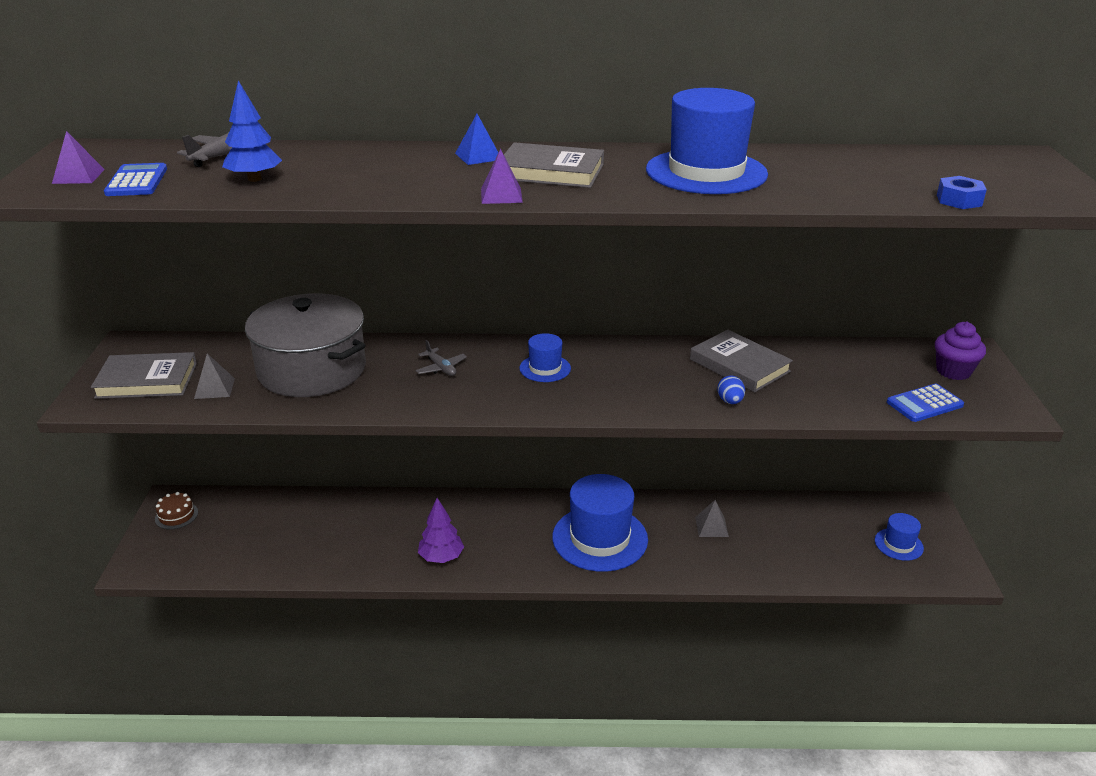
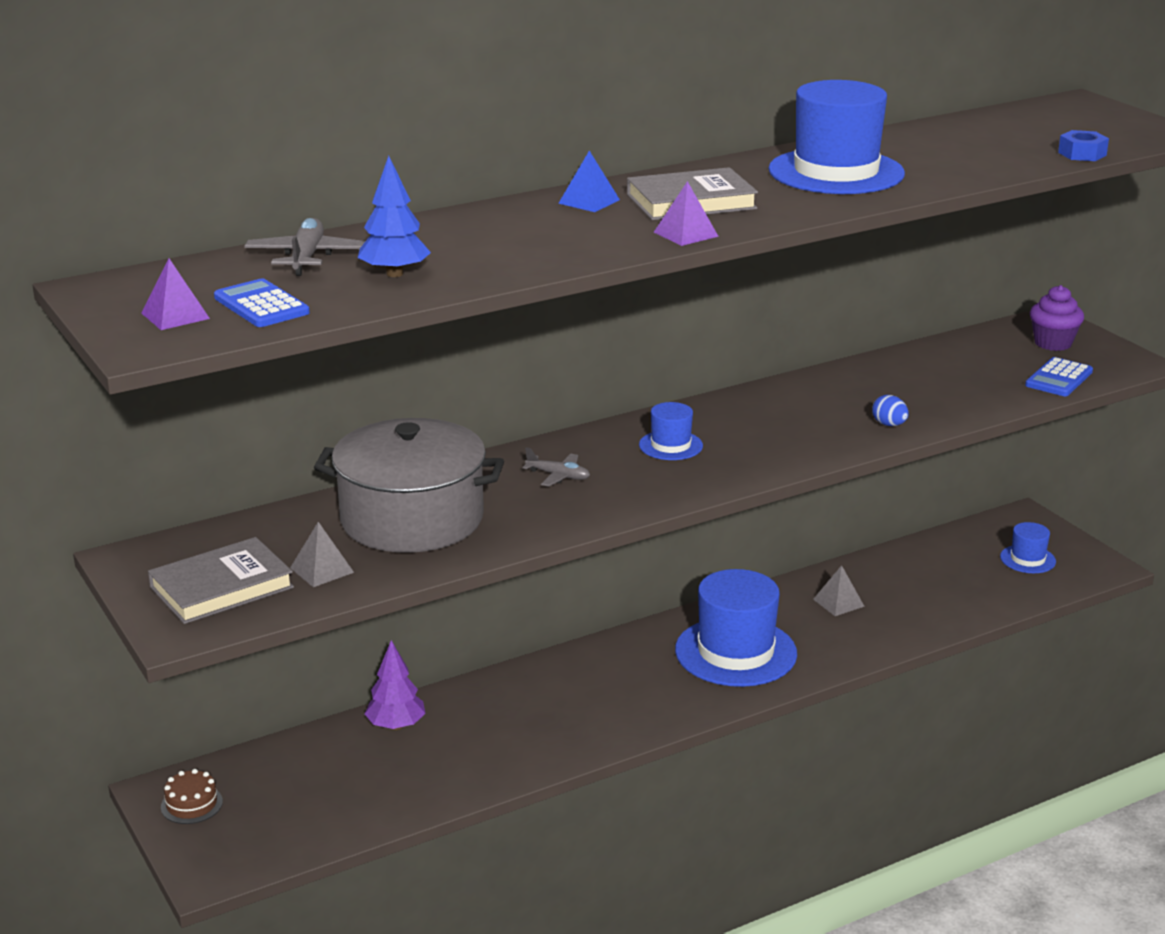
camera: 30 degrees left, 5 degrees down
(441, 557) = (582, 730): purple tree -> purple tree (396, 726)
(739, 365) = (859, 390): grey book -> none

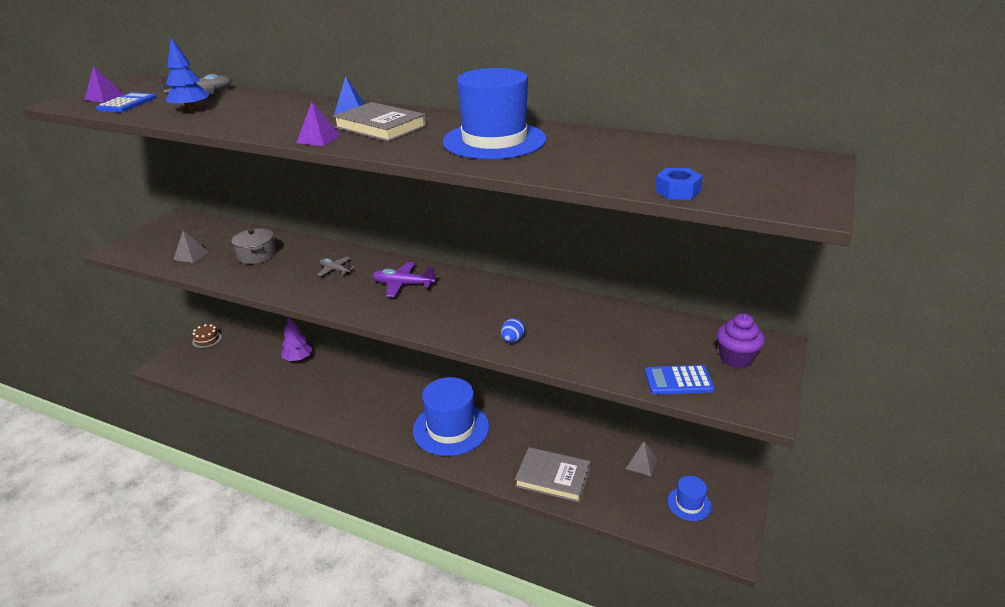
camera: 55 degrees right, 5 degrees up
(222, 587) = (161, 243): grey book -> grey book (553, 477)
(412, 519) = (257, 255): grey pot -> grey pot, size x0.50
(558, 476) = (335, 270): grey plane -> grey plane turned 135 degrees clockwise
(670, 445) = (403, 285): blue hat -> purple plane
(838, 602) = (541, 443): grey pyramid -> grey pyramid (641, 463)

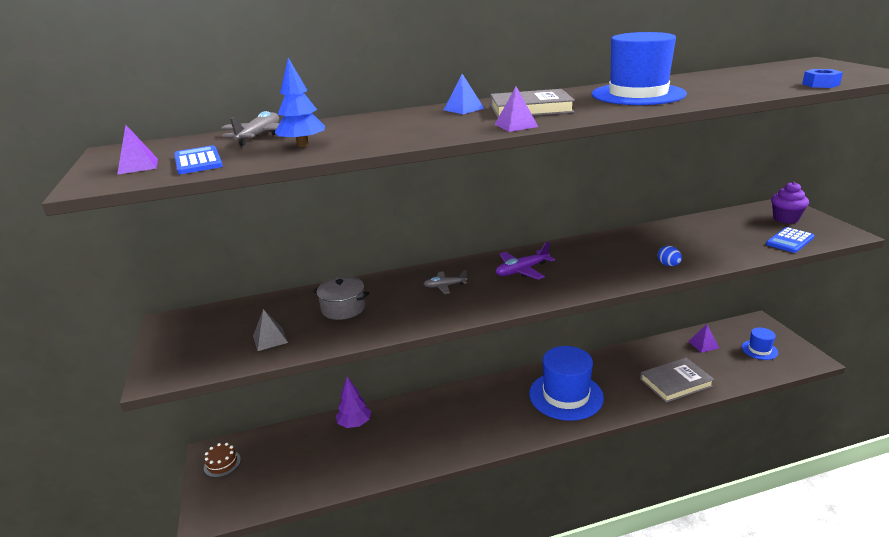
camera: 40 degrees left, 5 degrees down
(641, 463) = (703, 344): grey pyramid -> purple pyramid

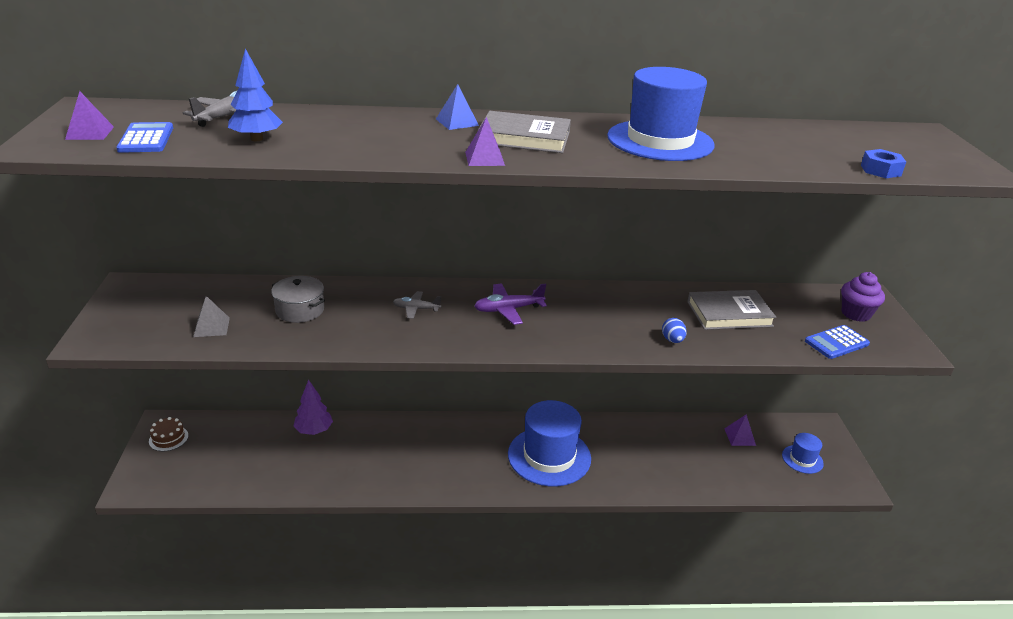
camera: 10 degrees right, 5 degrees up
(675, 383) = (680, 473): grey book -> grey book (729, 314)

